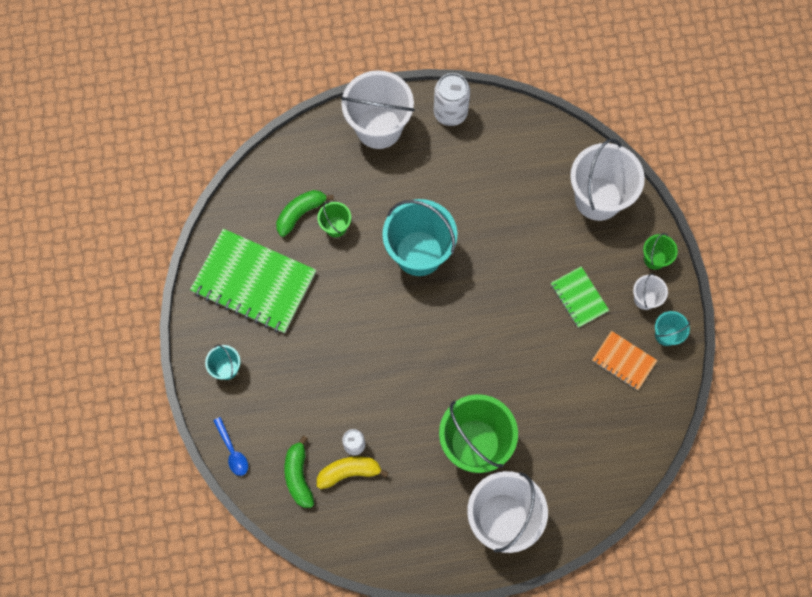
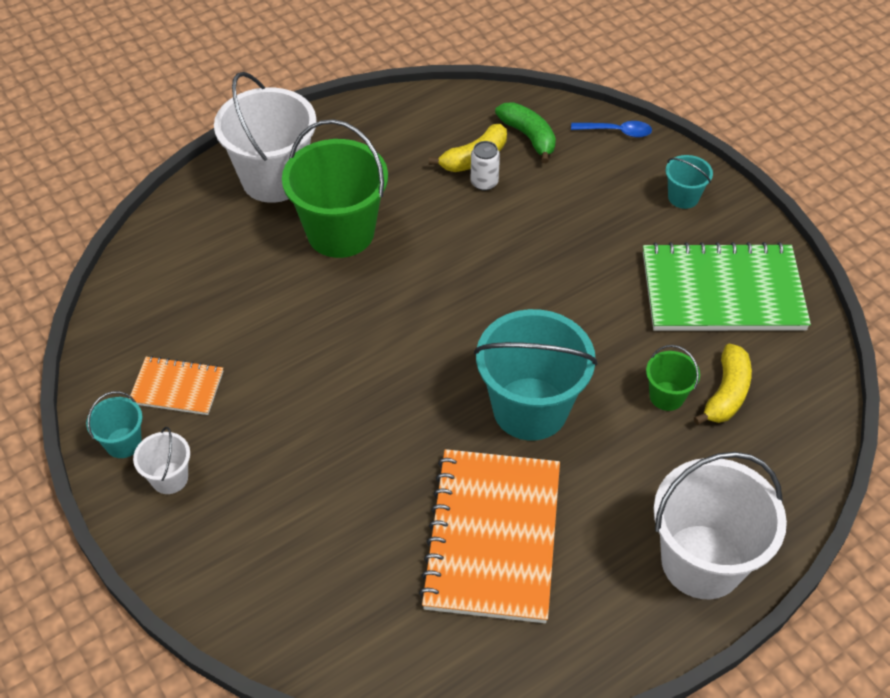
camera: 155 degrees right, 20 degrees down
(232, 451) = (616, 132): blue spoon -> blue spoon turned 150 degrees clockwise
(300, 213) = (726, 393): green banana -> yellow banana
(450, 112) = (605, 637): white can -> none
(480, 187) = (492, 537): none -> orange notebook
(579, 298) = (271, 441): green notebook -> none
(598, 198) = (294, 598): white bucket -> none
(654, 259) = (170, 541): green bucket -> none

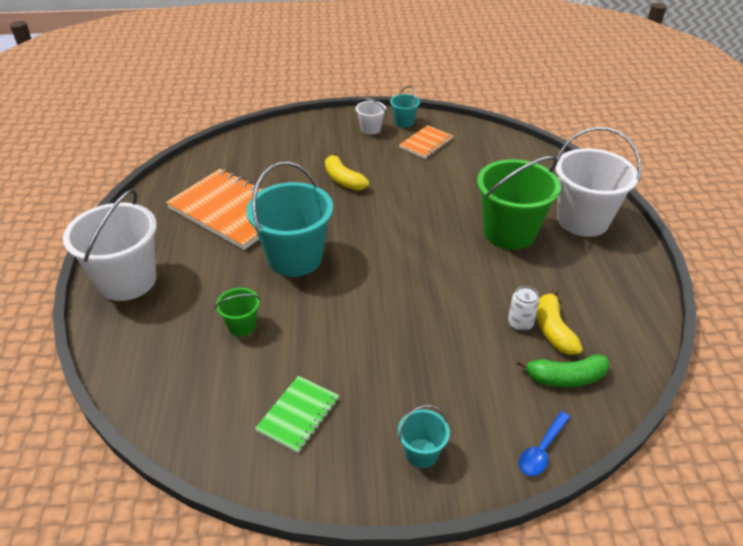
camera: 120 degrees right, 10 degrees down
(722, 291) = (298, 415): green notebook -> green notebook, size x0.50
(726, 393) = (212, 359): yellow banana -> yellow banana (343, 180)

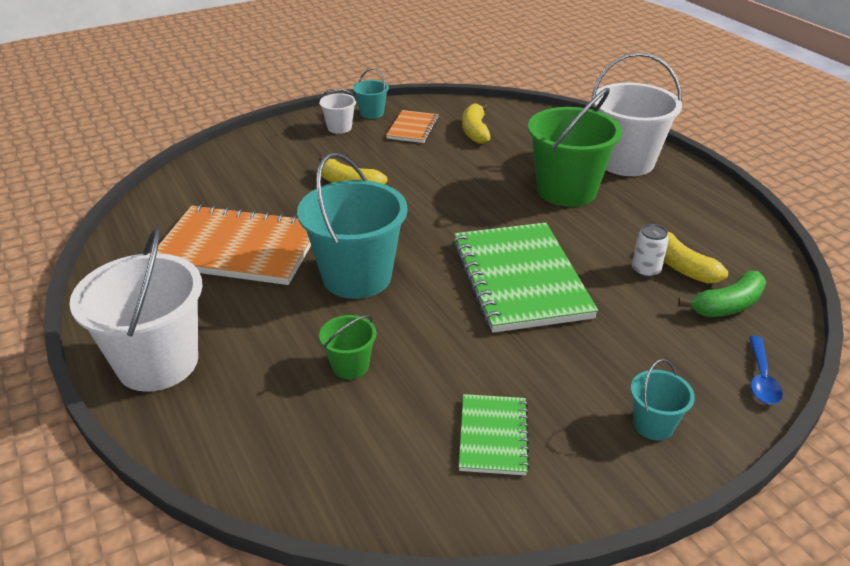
camera: 25 degrees left, 5 degrees down
(411, 298) = (519, 279): none -> green notebook
(474, 158) = (475, 131): none -> yellow banana

